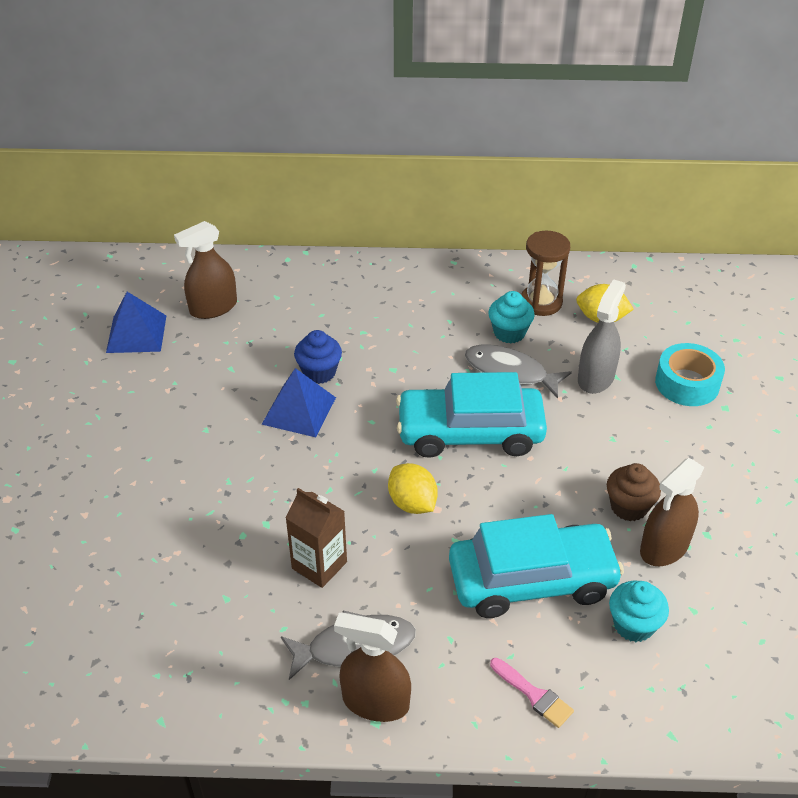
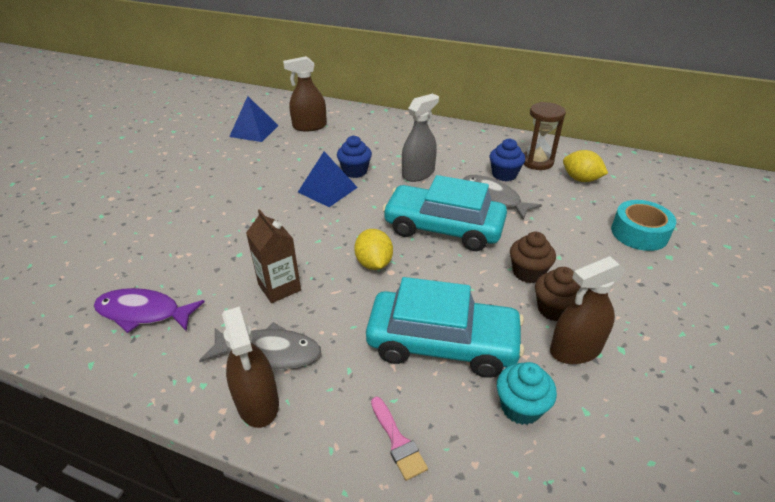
camera: 20 degrees right, 5 degrees down
(177, 643) = (143, 313): none -> purple fish
(375, 702) = (258, 402): brown spray bottle -> brown spray bottle turned 150 degrees counterclockwise
(509, 333) = (504, 175): turquoise cupcake -> blue cupcake
(587, 468) = (528, 272): none -> brown cupcake
(596, 377) = (561, 214): grey spray bottle -> grey spray bottle (418, 173)

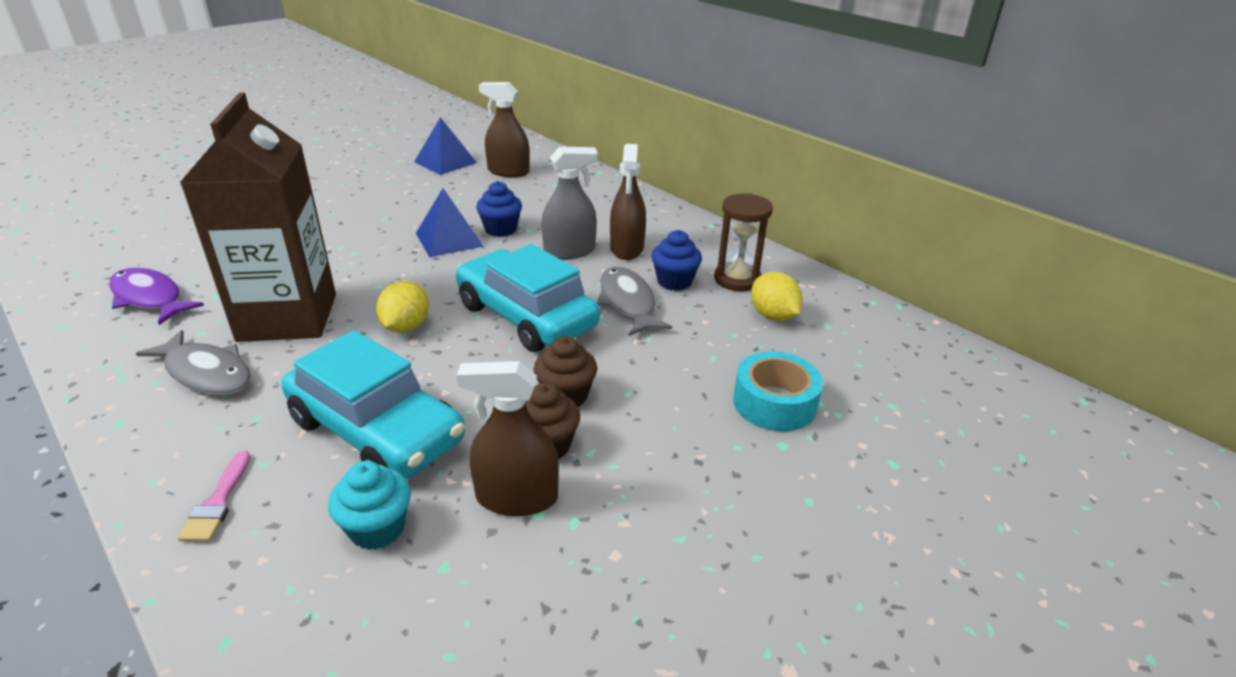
camera: 25 degrees right, 5 degrees down
(258, 402) = (144, 412): brown spray bottle -> brown spray bottle (627, 248)
(279, 287) = (288, 317): brown carton -> brown carton, size x2.03

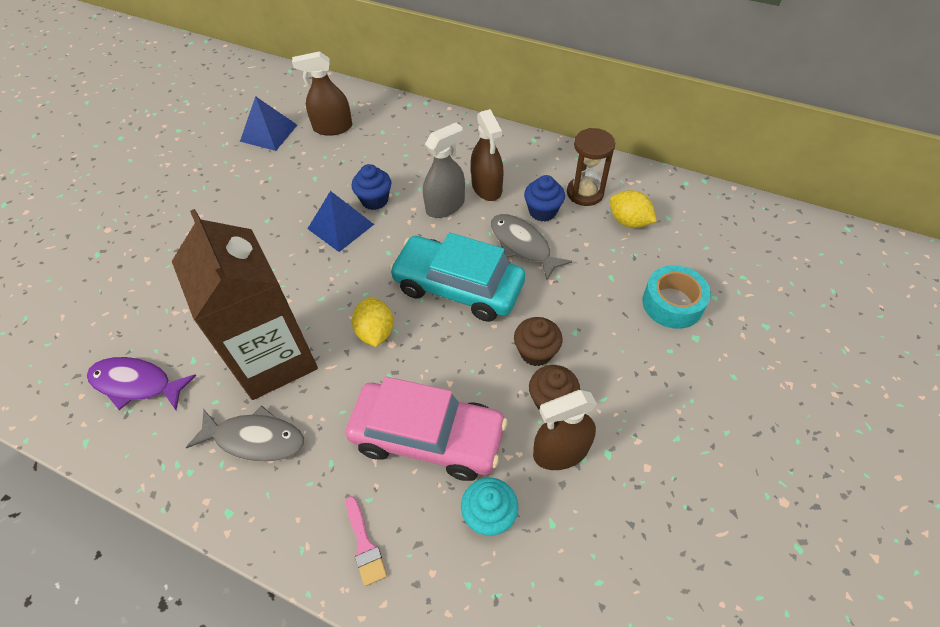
camera: 20 degrees left, 20 degrees up
(377, 430) = (428, 437): turquoise car -> pink car

